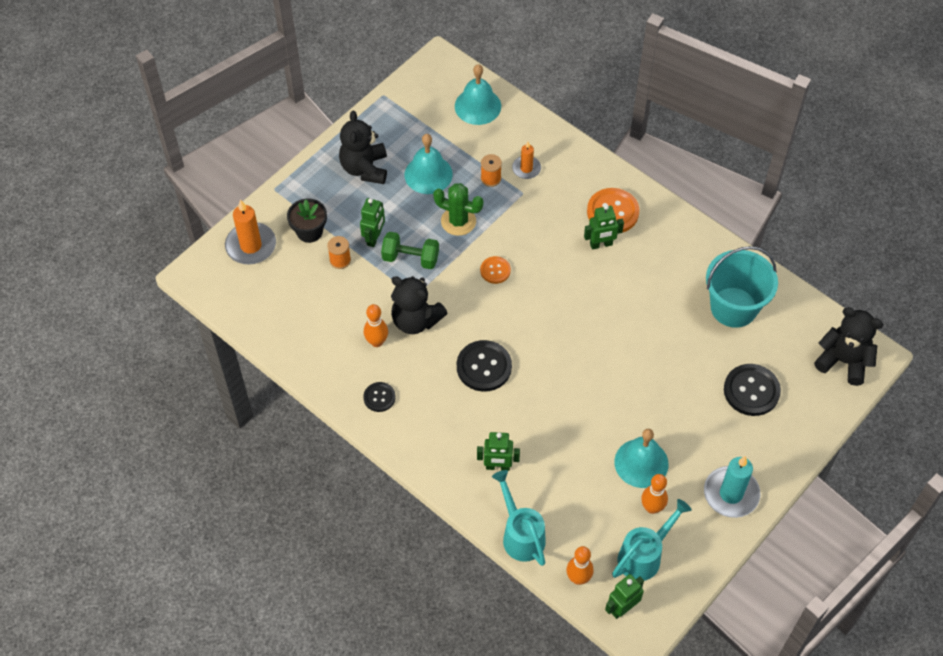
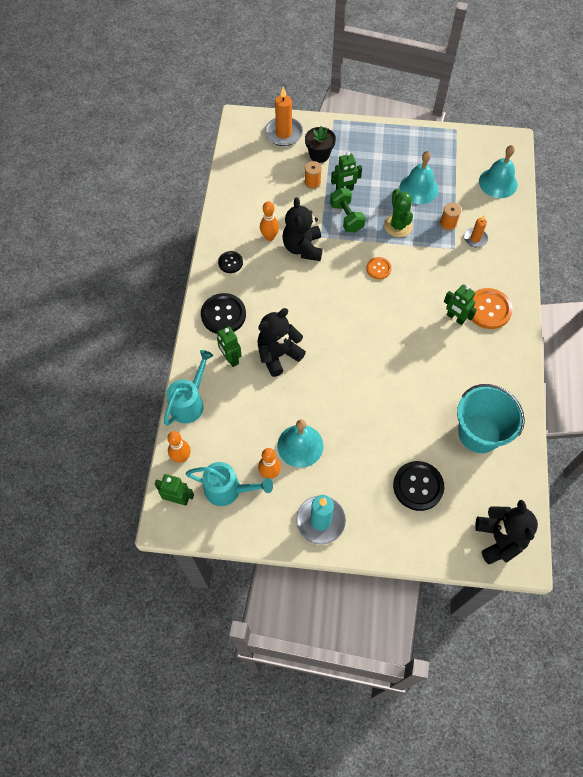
camera: 55 degrees right, 5 degrees up
(365, 168) = (391, 154): black teddy bear -> black teddy bear (278, 355)
(484, 367) = (299, 306): black button -> black button (223, 314)

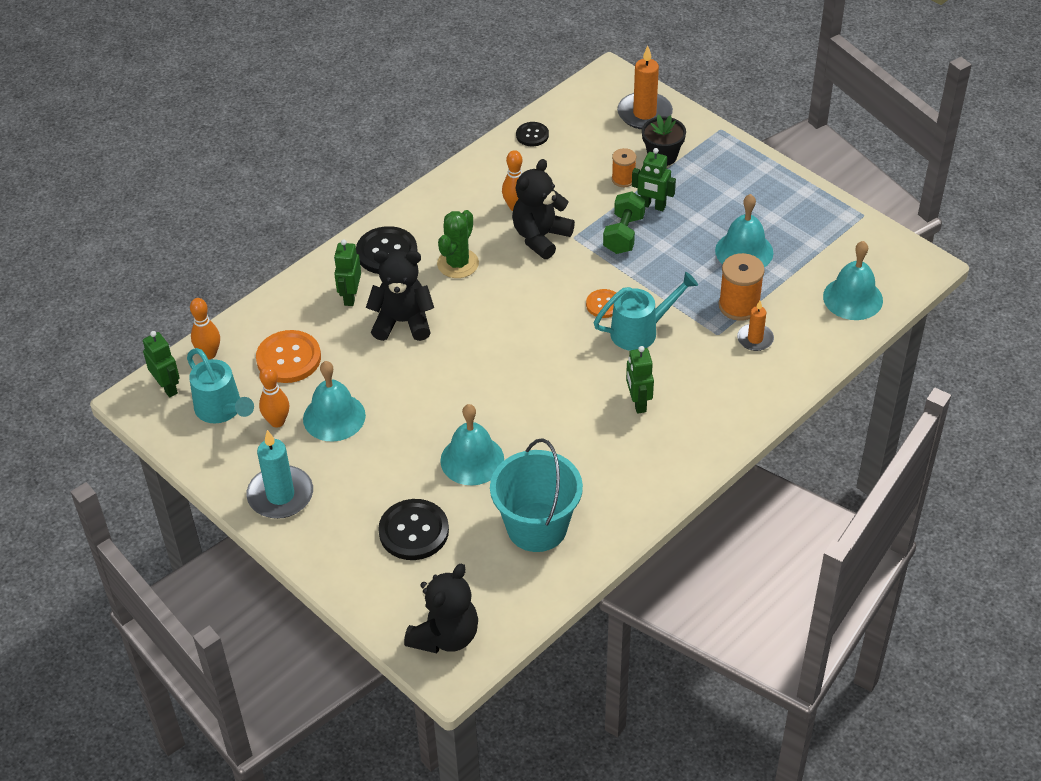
camera: 40 degrees right, 15 degrees down
(189, 402) = (268, 311): turquoise watering can -> turquoise watering can (640, 331)
(230, 262) = (447, 208): black button -> black button (532, 135)
(398, 226) = (675, 275): green cactus -> green cactus (458, 264)
(404, 416) = (472, 460): none -> turquoise bell
(448, 223) = (739, 306): orange spool -> orange spool, size x1.62
(488, 309) = (688, 418): orange button -> orange button (288, 358)

